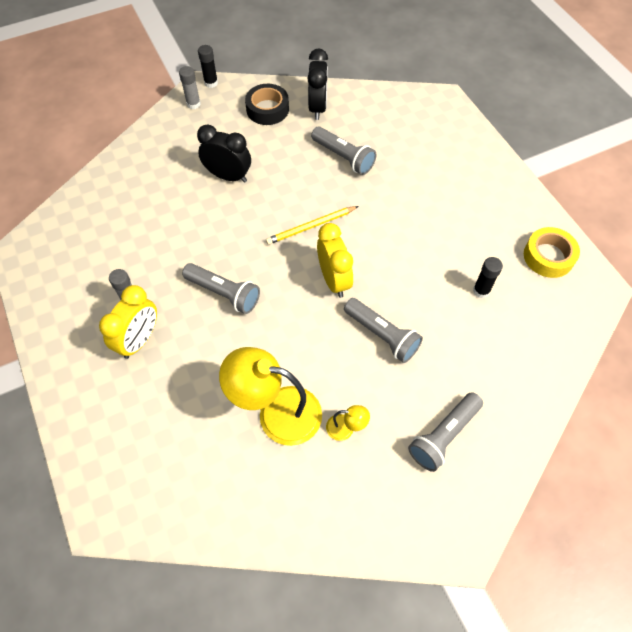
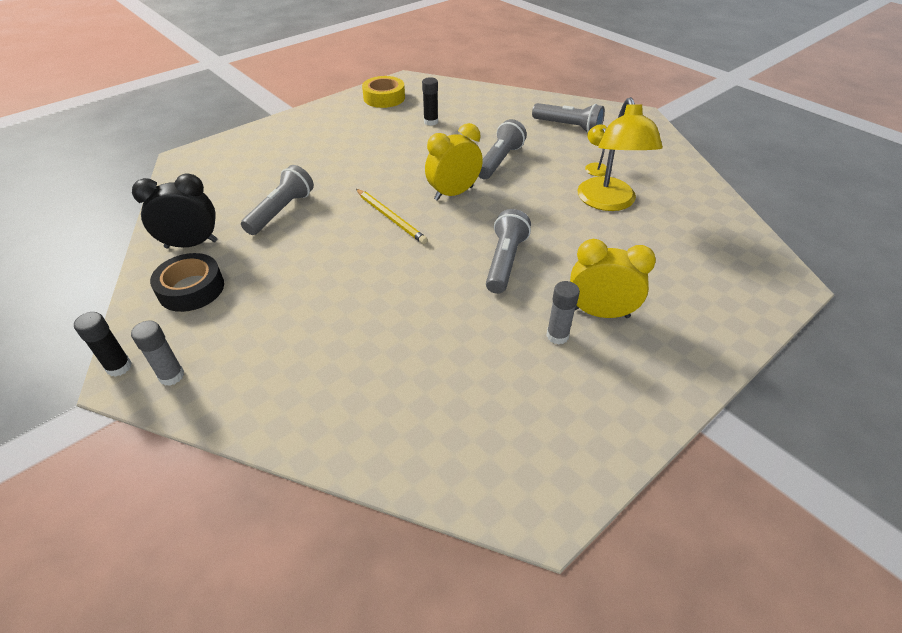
camera: 105 degrees left, 15 degrees down
(228, 176) = (326, 298): black clock -> none

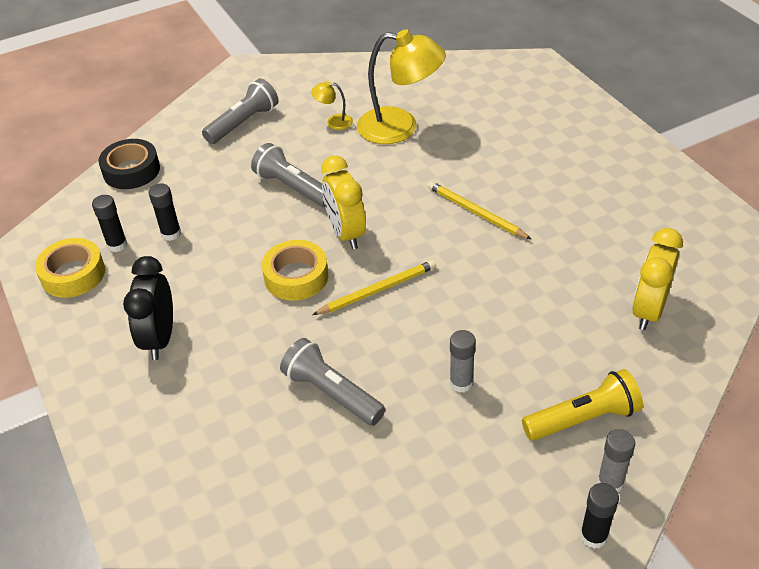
camera: 75 degrees left, 0 degrees up
(191, 244) = (378, 489): black clock -> black clock (160, 338)
(191, 289) = (470, 479): black tape -> black tape (131, 170)
(246, 353) = (583, 419): none -> yellow flashlight
(398, 178) = (296, 277): none -> yellow tape
(414, 106) = (117, 245): none -> black glue stick
(505, 262) = (476, 213): grey flashlight -> yellow pencil
(557, 336) = (581, 198): grey glue stick -> grey glue stick (461, 383)
(600, 313) = (556, 168): yellow clock -> yellow clock (648, 311)

